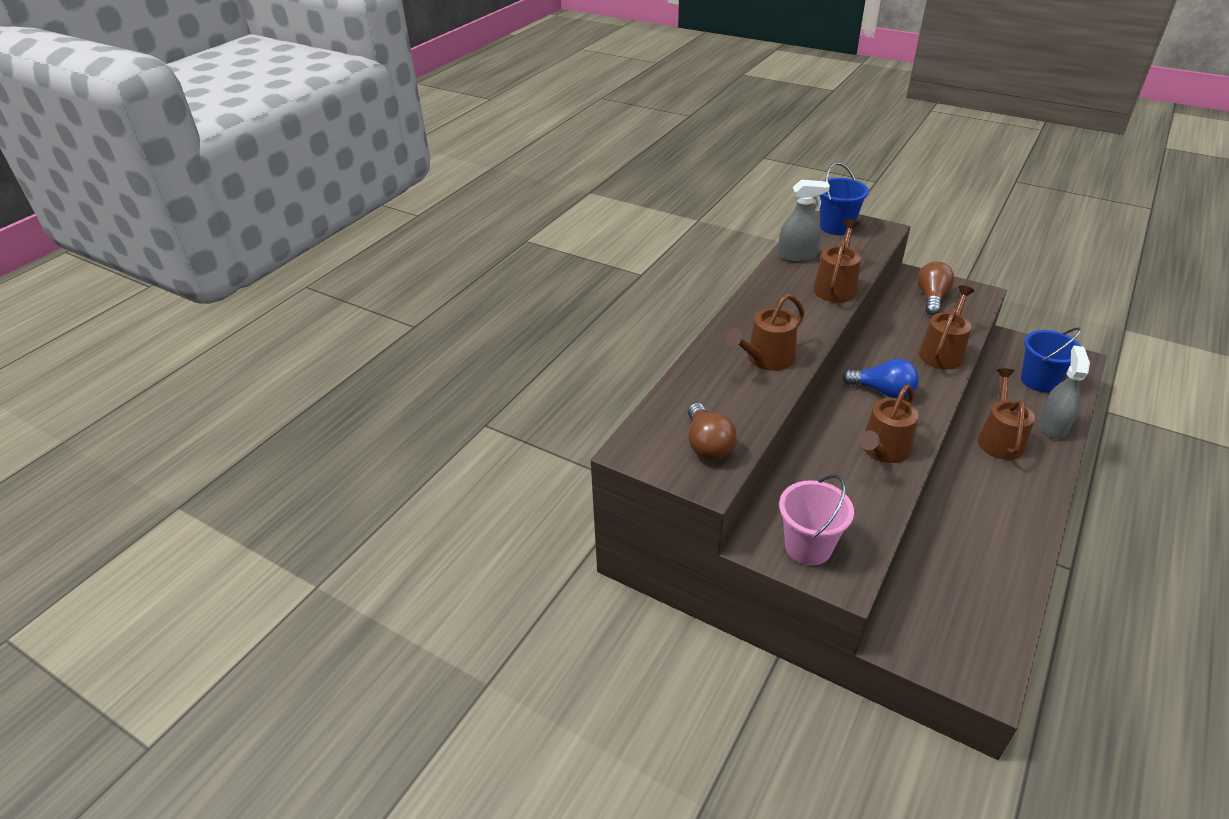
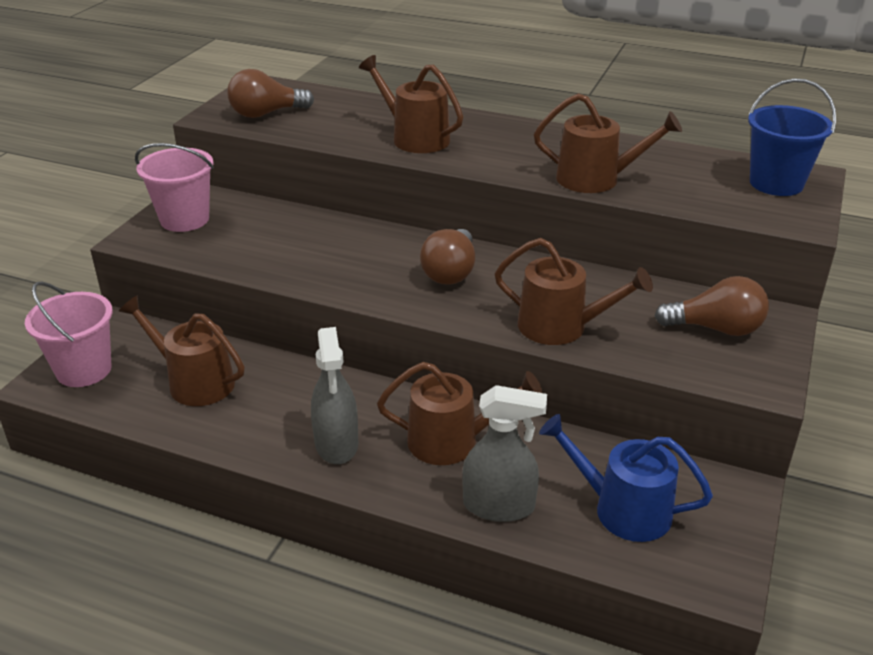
camera: 80 degrees right, 5 degrees down
(797, 256) = (664, 155): grey spray bottle -> grey spray bottle (336, 444)
(882, 391) = (450, 272): blue light bulb -> brown light bulb
(883, 450) = (334, 267): brown watering can -> brown watering can (195, 382)
(965, 656) = (84, 370): none -> pink bucket
(1039, 381) = (623, 509): blue bucket -> blue watering can

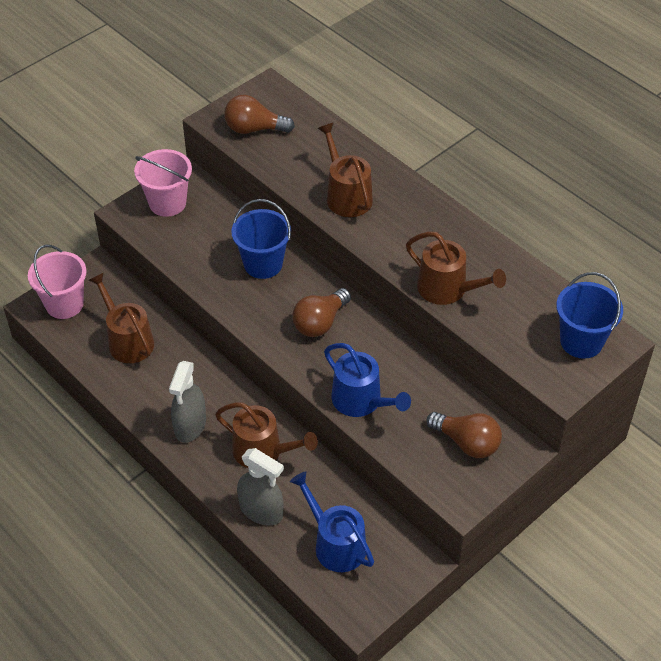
camera: 25 degrees right, 15 degrees up
(341, 241) = (263, 264): none -> blue bucket
(560, 327) = (361, 401): brown watering can -> blue watering can

